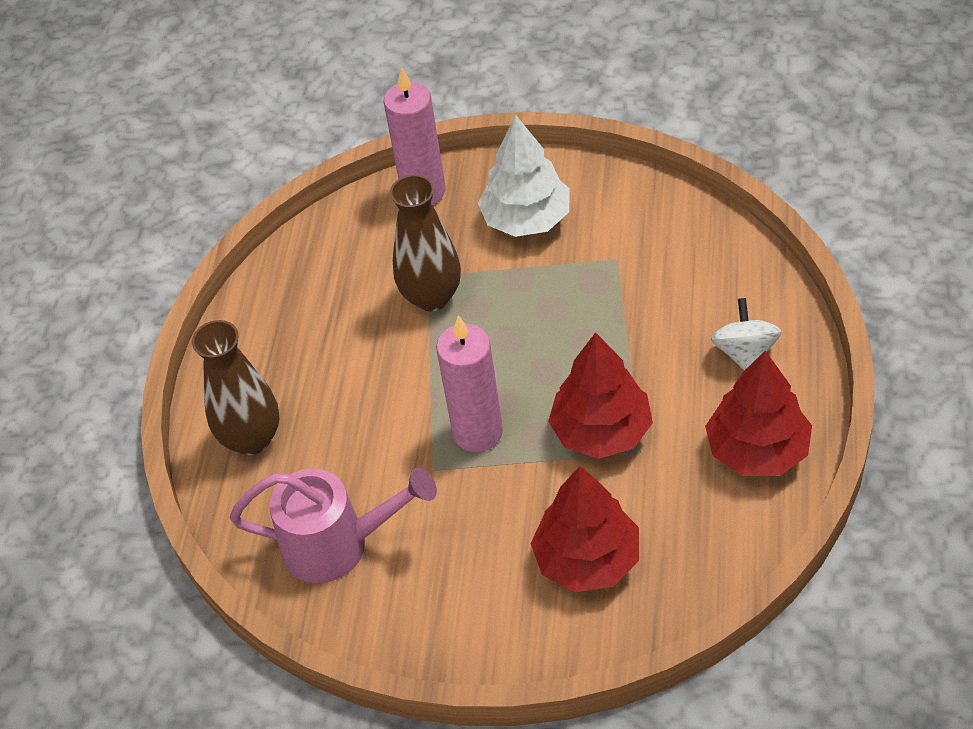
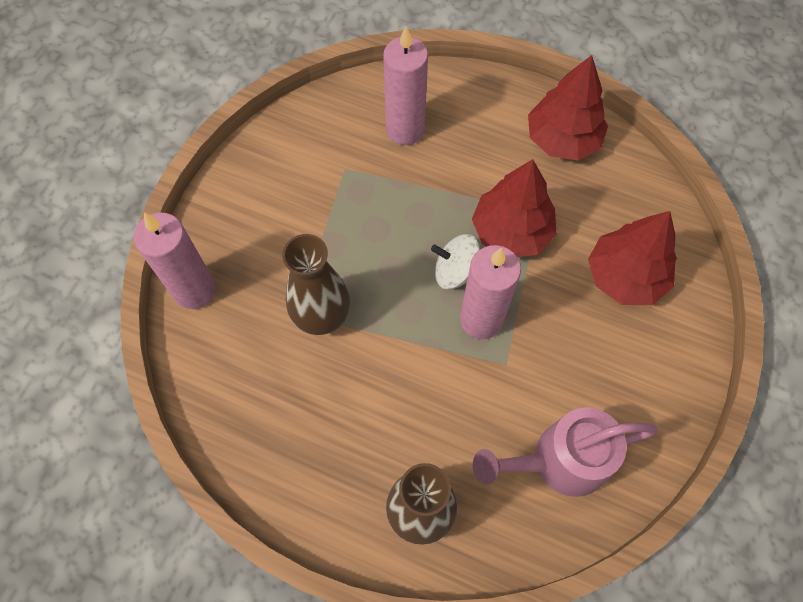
camera: 80 degrees left, 15 degrees up
(338, 545) = (559, 461): pink watering can -> pink watering can turned 120 degrees counterclockwise
(526, 219) = (270, 219): white tree -> none
(694, 294) = (405, 130): none -> pink candle
(745, 353) = (473, 117): white spinning top -> white spinning top (455, 271)

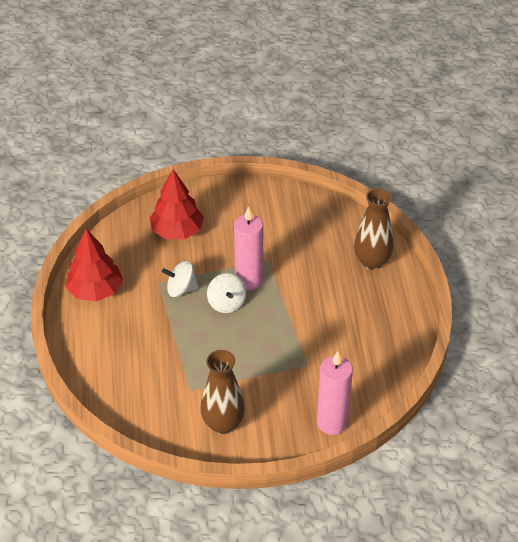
camera: 120 degrees left, 20 degrees down
(322, 316) = (300, 351): brown vase -> brown vase (223, 424)
(405, 130) = (138, 372): pink candle -> none
(511, 231) = (181, 289): red tree -> white spinning top
(559, 461) = (304, 221): pink watering can -> none

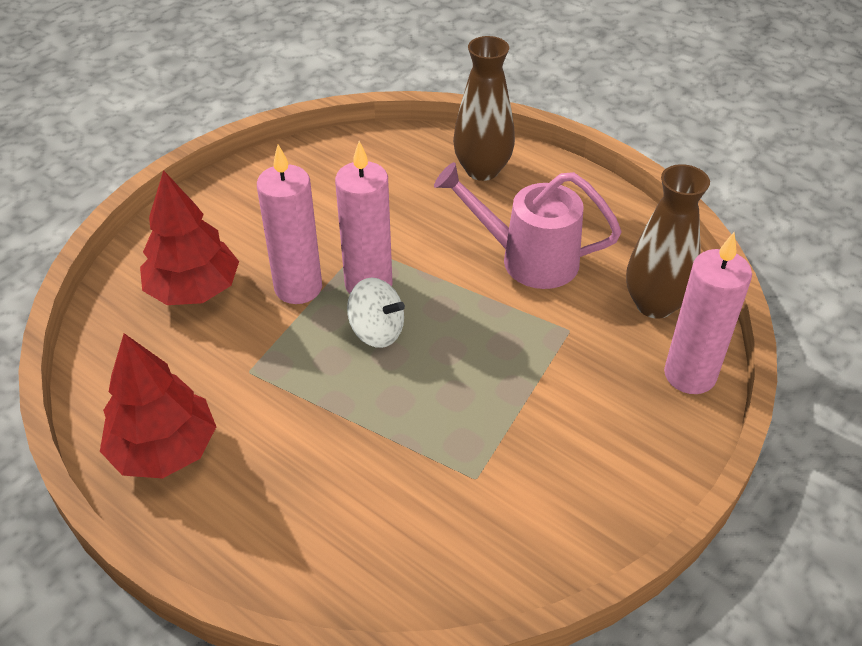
camera: 45 degrees left, 0 degrees up
(181, 289) = (292, 357): white spinning top -> none
(218, 260) = (298, 288): none -> pink candle
(223, 424) = (575, 486): brown vase -> brown vase (654, 304)
(333, 320) = (528, 259): none -> pink watering can

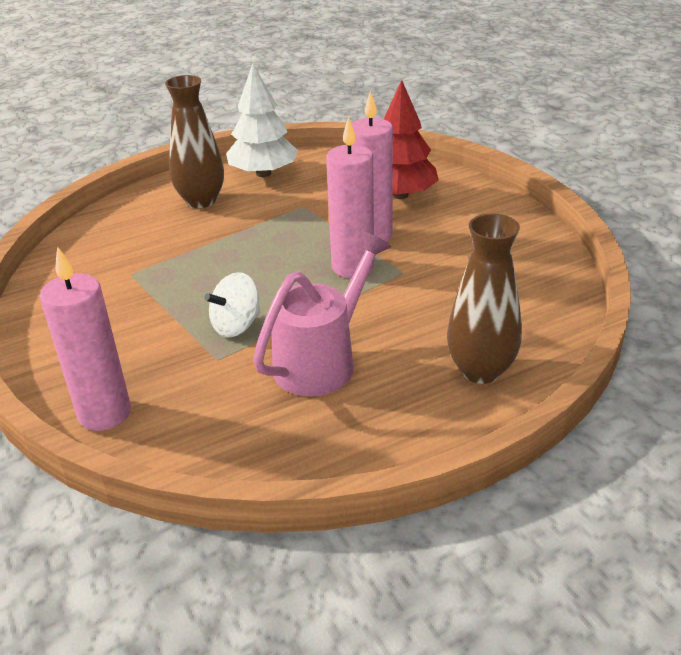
camera: 115 degrees right, 10 degrees down
(164, 450) = (263, 173): red tree -> white tree
(377, 331) = (297, 261): white spinning top -> white spinning top (236, 325)
(654, 304) = (200, 425): brown vase -> brown vase (201, 200)

